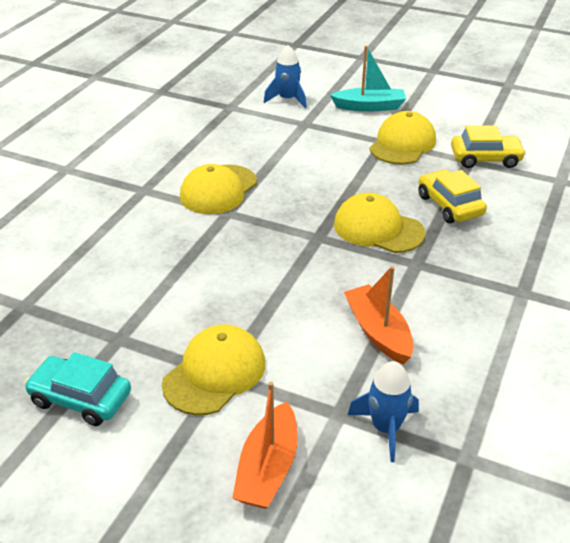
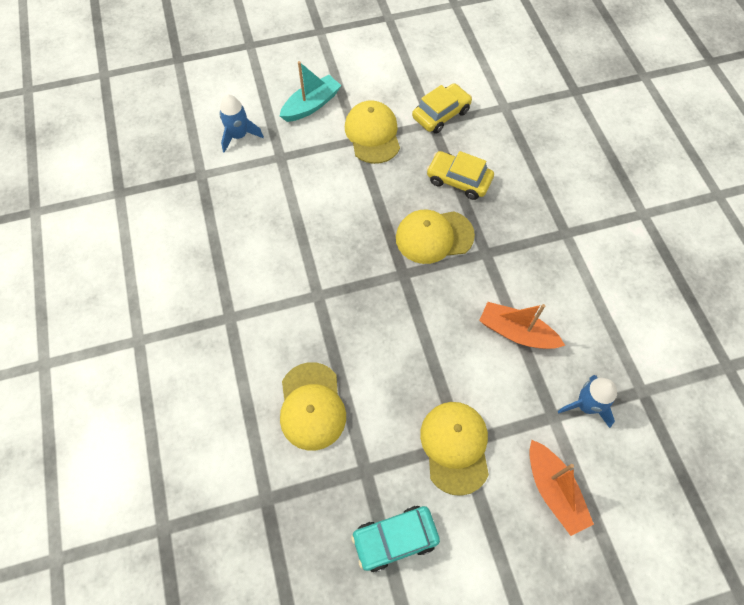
camera: 40 degrees left, 25 degrees up
(218, 190) = (287, 276): yellow cap -> yellow cap (312, 406)

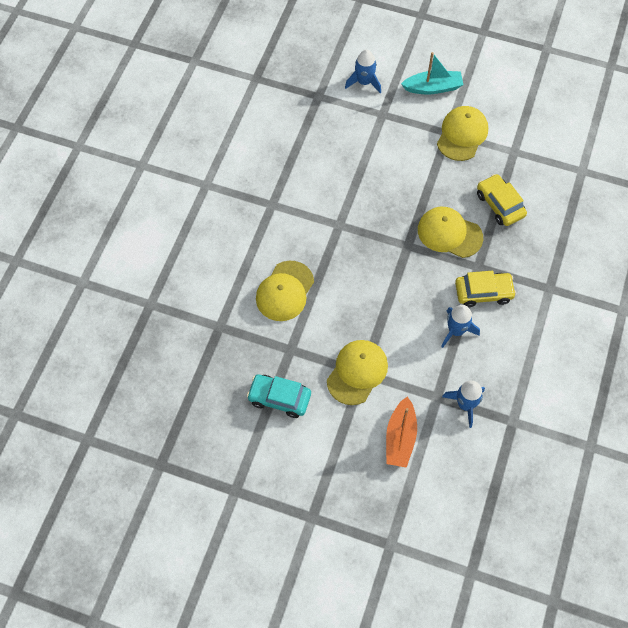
camera: 35 degrees right, 0 degrees up
(441, 114) = (526, 148): yellow car -> yellow car (483, 292)
(516, 332) = (456, 331): orange boat -> blue rocket

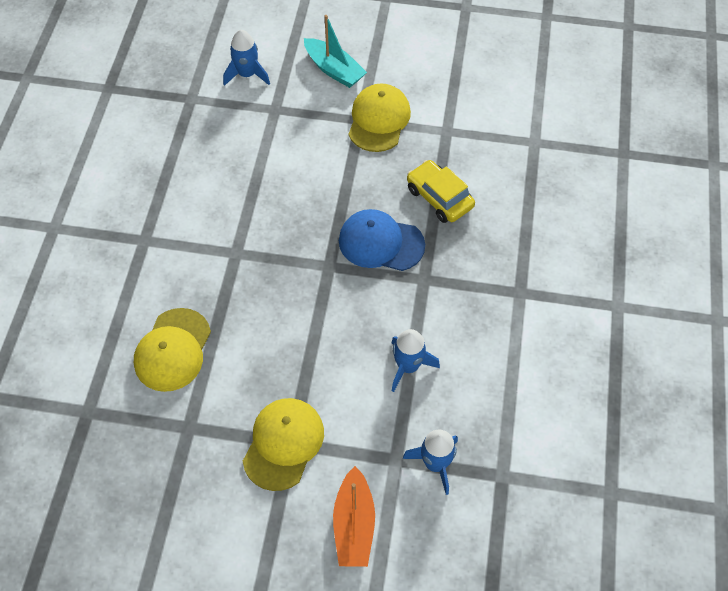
camera: 10 degrees left, 5 degrees down
(279, 398) = (180, 498): turquoise car -> none
(432, 88) = (334, 70): turquoise boat -> turquoise boat turned 60 degrees clockwise
(449, 233) = (381, 243): yellow cap -> blue cap
(483, 292) = (436, 311): yellow car -> none

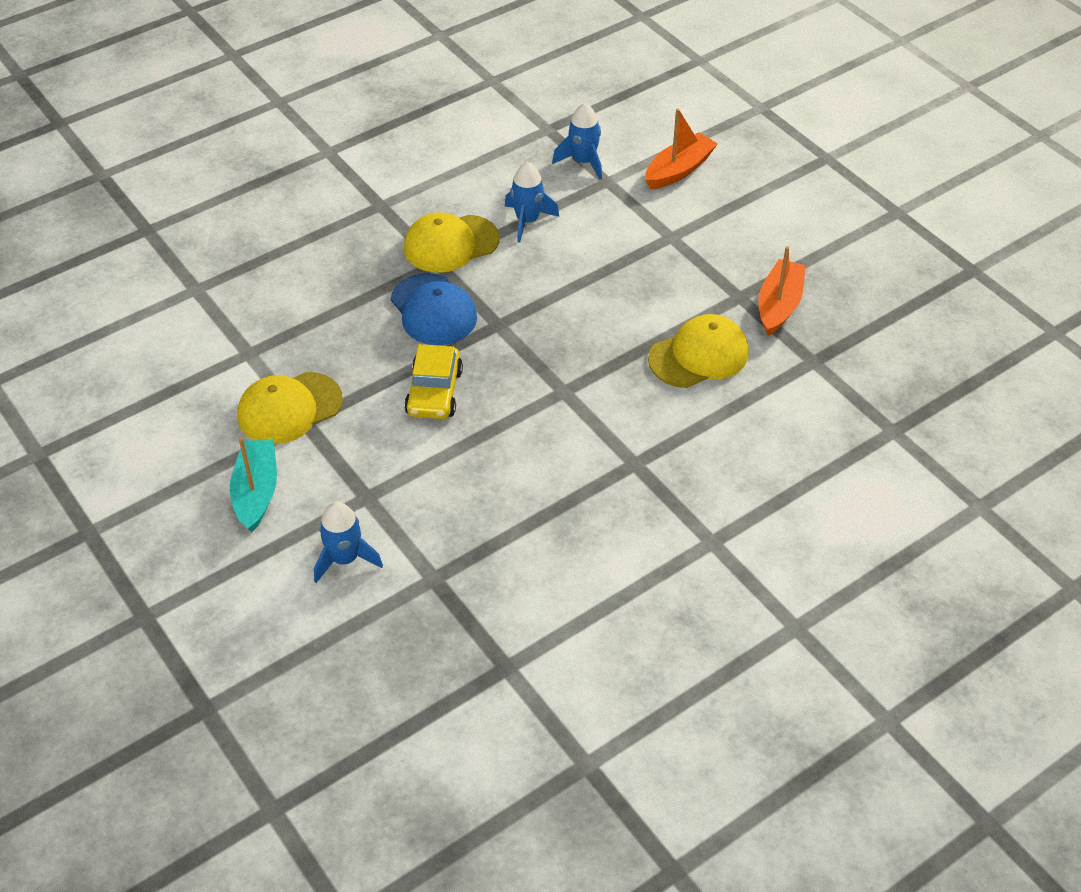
camera: 135 degrees left, 10 degrees down
(152, 444) = (779, 305): none -> orange boat
(283, 444) = (677, 240): yellow cap -> yellow cap (451, 244)
(439, 198) = (338, 307): yellow car -> yellow car (434, 392)

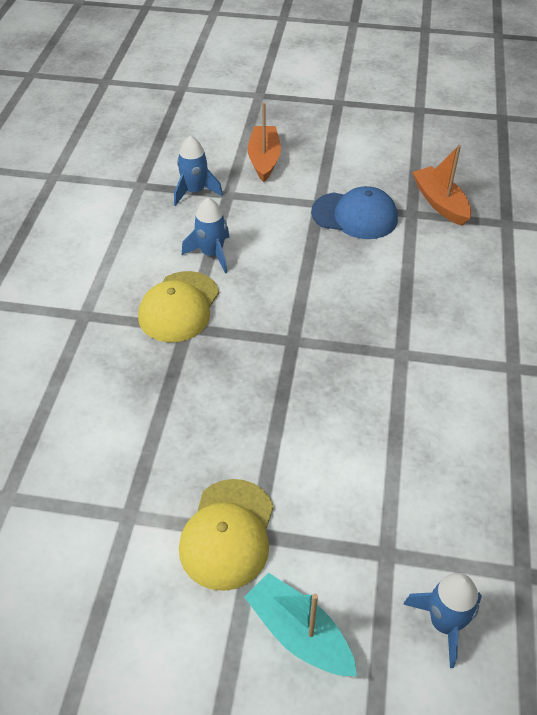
camera: 45 degrees left, 0 degrees up
(433, 310) = (233, 364): blue cap -> blue cap (355, 216)
(434, 392) = (319, 426): yellow car -> none
(699, 356) = (444, 266): yellow cap -> none

